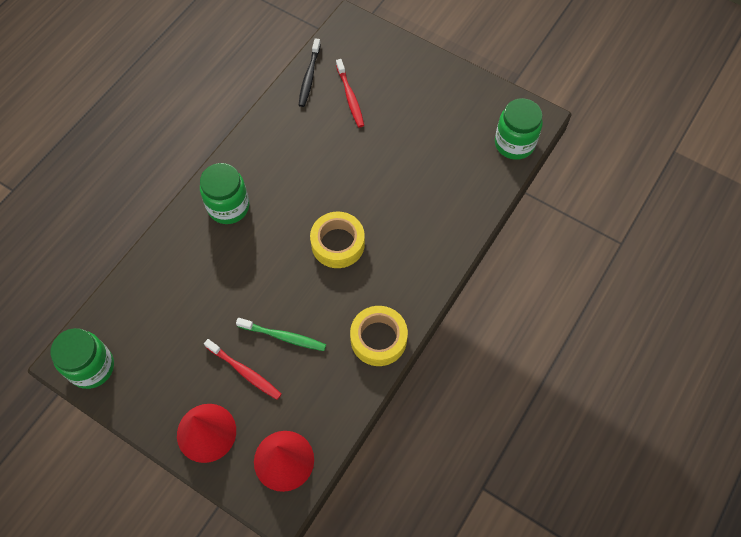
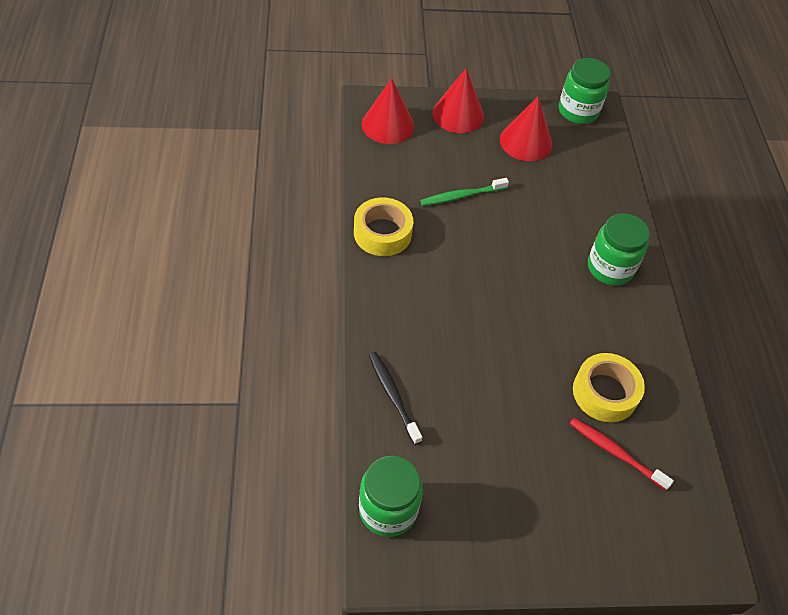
camera: 140 degrees right, 10 degrees down
(175, 361) = (526, 142): none -> red cone
(244, 372) = (468, 160): red toothbrush -> none
(309, 76) = (681, 451): black toothbrush -> black toothbrush (393, 396)
(338, 244) = (484, 289): yellow tape -> yellow tape (605, 392)

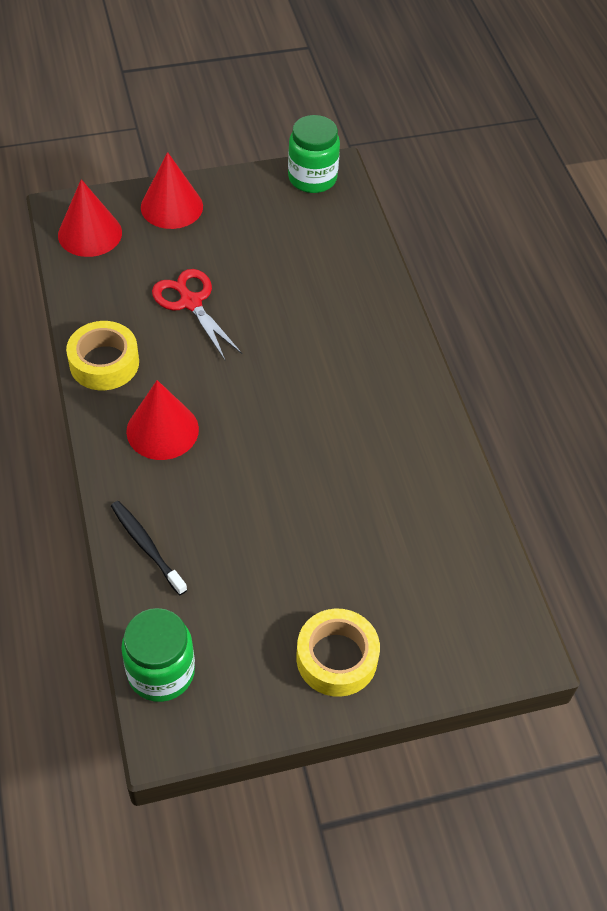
camera: 10 degrees left, 0 degrees up
(462, 196) = (191, 302): green toothbrush -> red scissors
(526, 142) = (256, 225): red cone -> red cone (162, 430)
(605, 392) = (385, 495): yellow tape -> yellow tape (336, 658)
(610, 268) = (373, 354): green jar -> none
(616, 453) = (406, 559): red toothbrush -> none

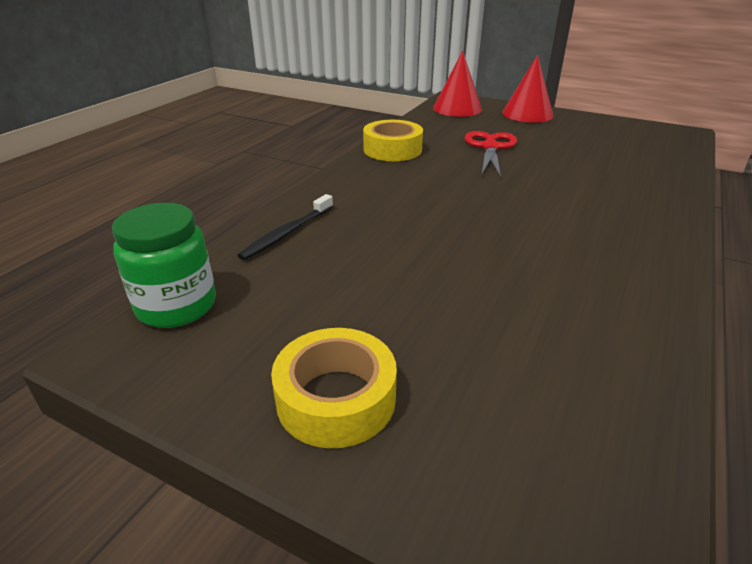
camera: 45 degrees right, 20 degrees down
(147, 546) = (287, 233): black toothbrush -> black toothbrush turned 150 degrees counterclockwise
(162, 430) = (388, 187): red cone -> none
(312, 178) = (658, 130): green jar -> none

